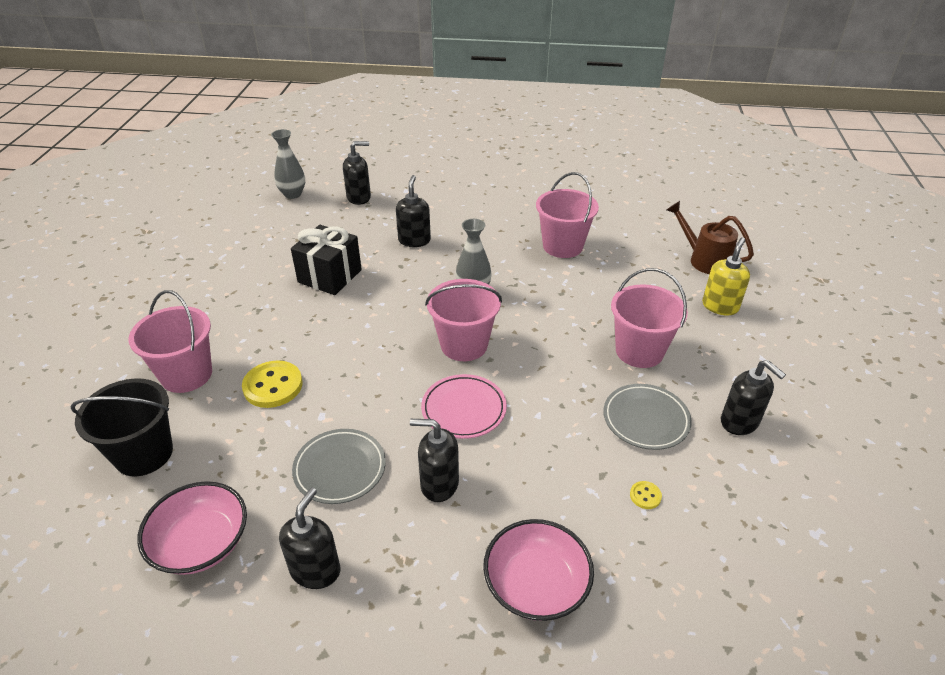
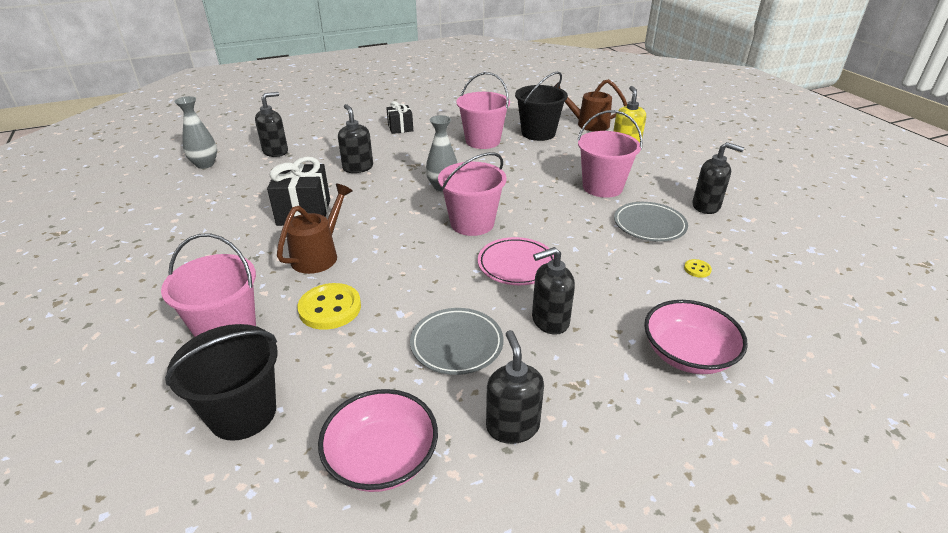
camera: 30 degrees left, 5 degrees down
(307, 327) = (319, 255): none -> brown watering can
(493, 203) = (400, 128): none -> black gift
(633, 254) = (538, 133): none -> black bucket

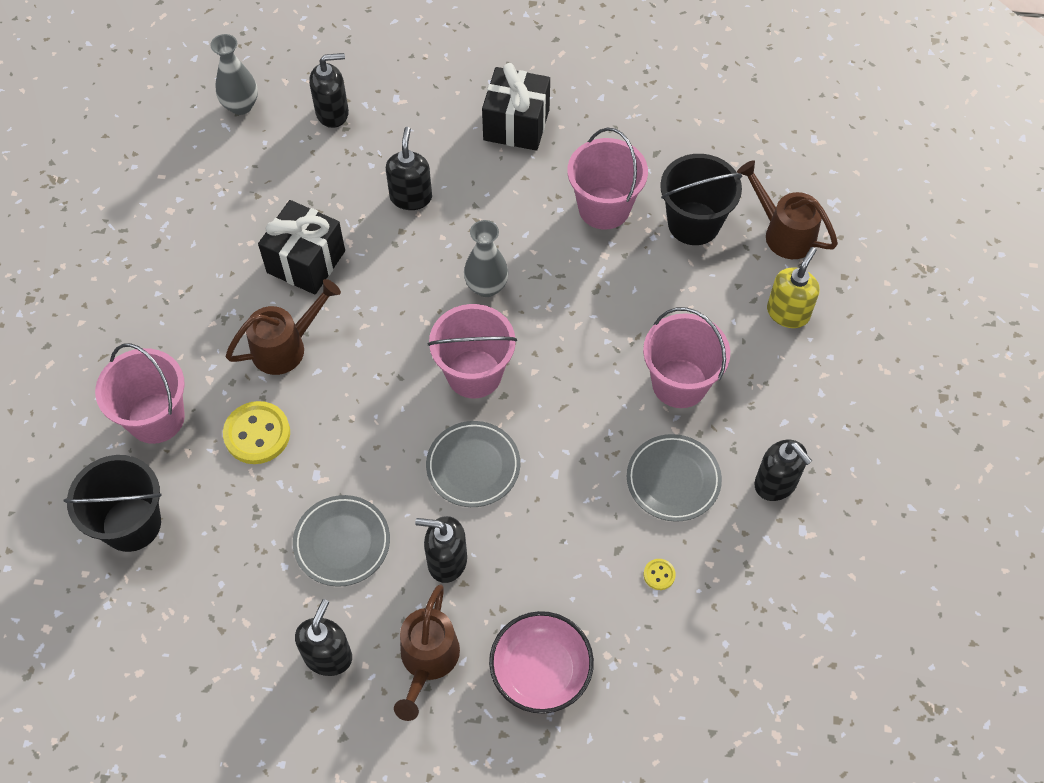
camera: 30 degrees right, 25 degrees up
(382, 458) = (212, 627): pink bowl -> none
(400, 128) = (516, 124): black gift -> black gift, size x1.68
(516, 265) = (473, 466): pink plate -> grey plate
(599, 389) = (427, 661): none -> brown watering can

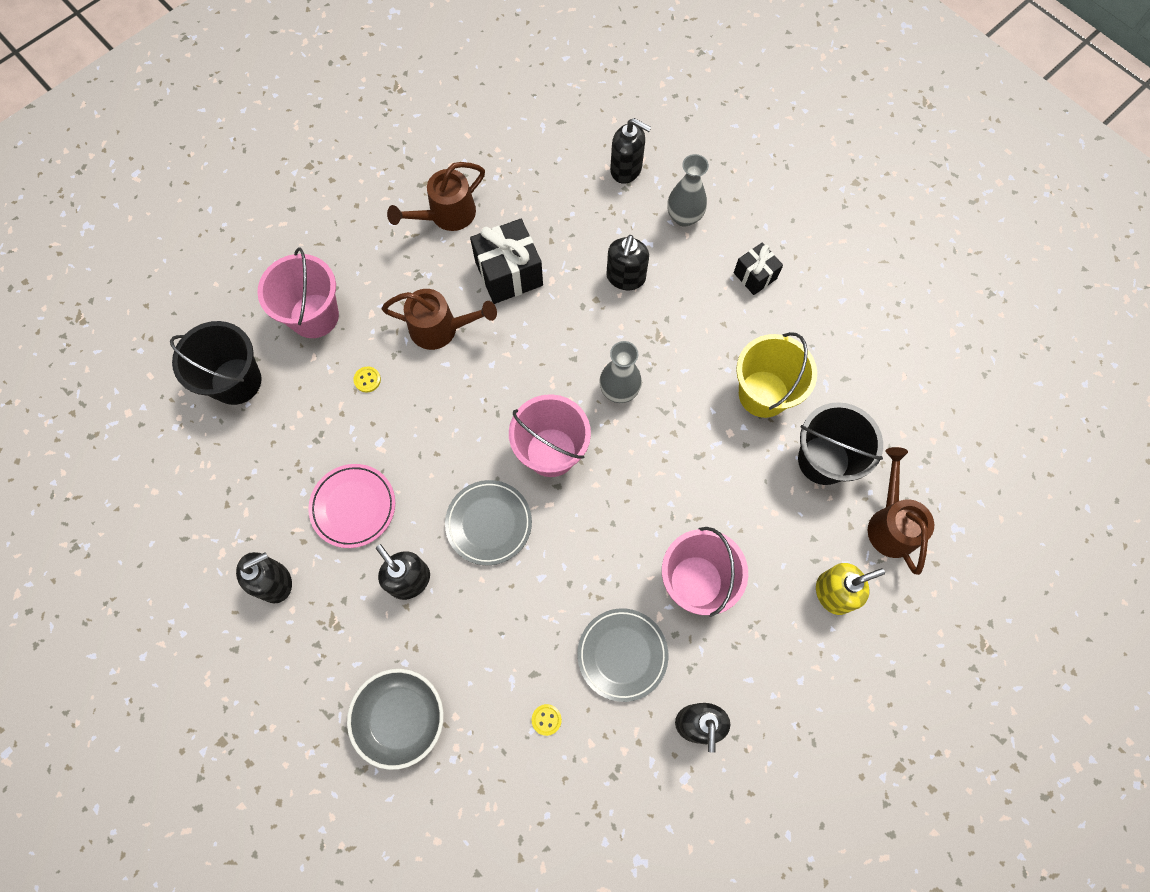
camera: 40 degrees right, 10 degrees up
(241, 106) = (566, 118): grey vase -> grey vase (684, 217)
(257, 434) = (367, 380): yellow button -> yellow button, size x0.46
(342, 543) = (353, 507): grey plate -> pink plate
(411, 197) = (625, 277): black soap dispenser -> black soap dispenser turned 150 degrees clockwise
(427, 661) = (333, 643): brown watering can -> brown watering can (446, 215)
(516, 124) = (755, 276): black gift -> black gift, size x0.59
(541, 671) = (401, 718): pink bowl -> grey bowl
(604, 208) = (763, 394): pink bucket -> yellow bucket

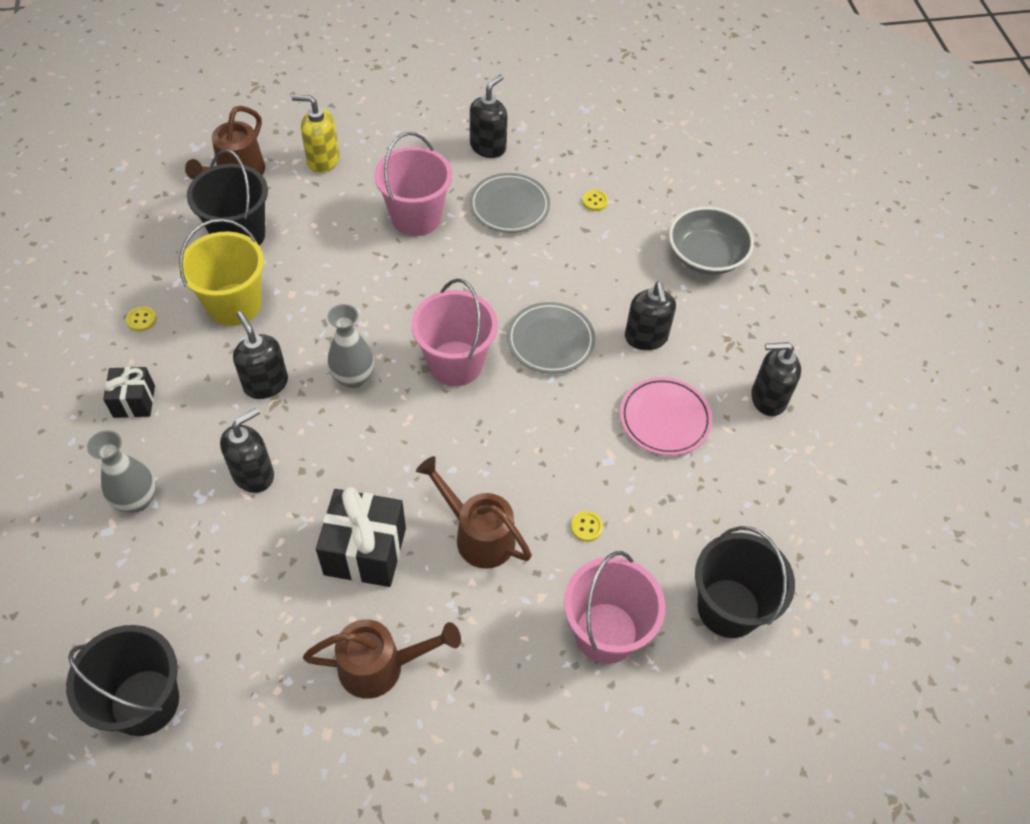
camera: 150 degrees left, 15 degrees down
(568, 122) = (145, 702): none -> black bucket
(626, 169) = (139, 594): black soap dispenser -> black soap dispenser (265, 383)
(817, 337) = (141, 319): none -> yellow button

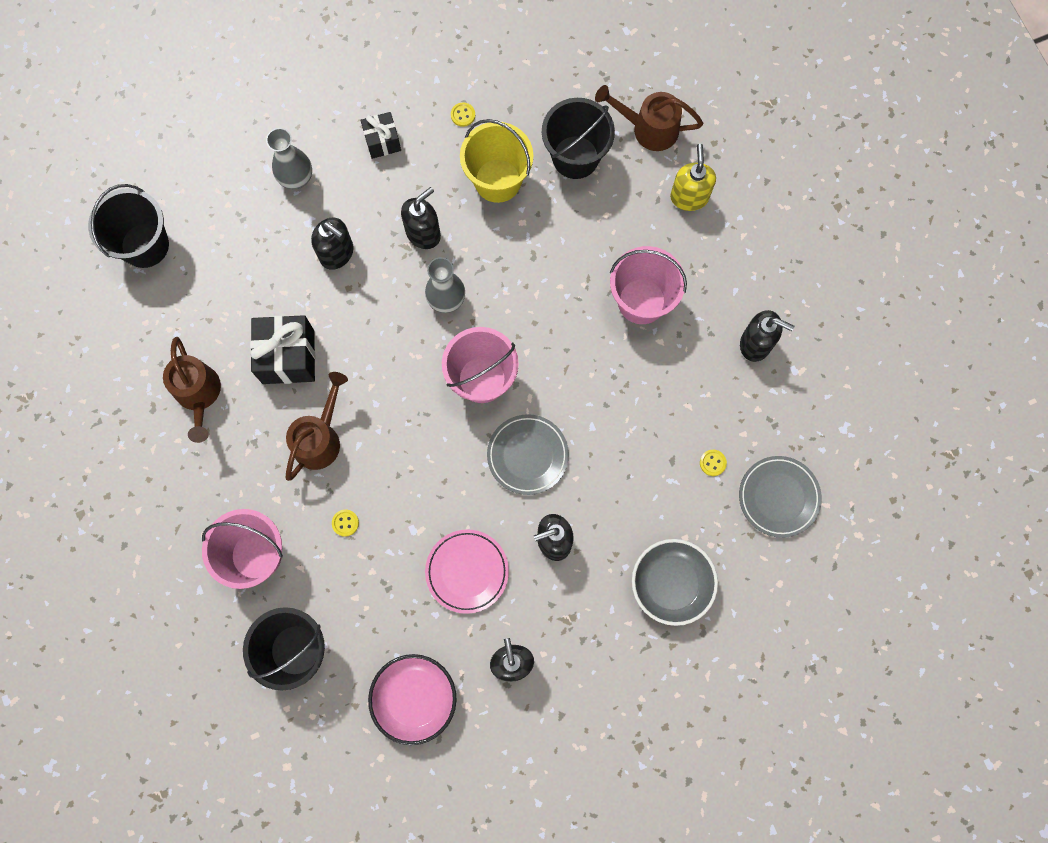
camera: 80 degrees right, 20 degrees up
(509, 206) = (681, 383): grey plate -> grey plate (778, 497)
(797, 495) = (414, 698): none -> pink bowl

